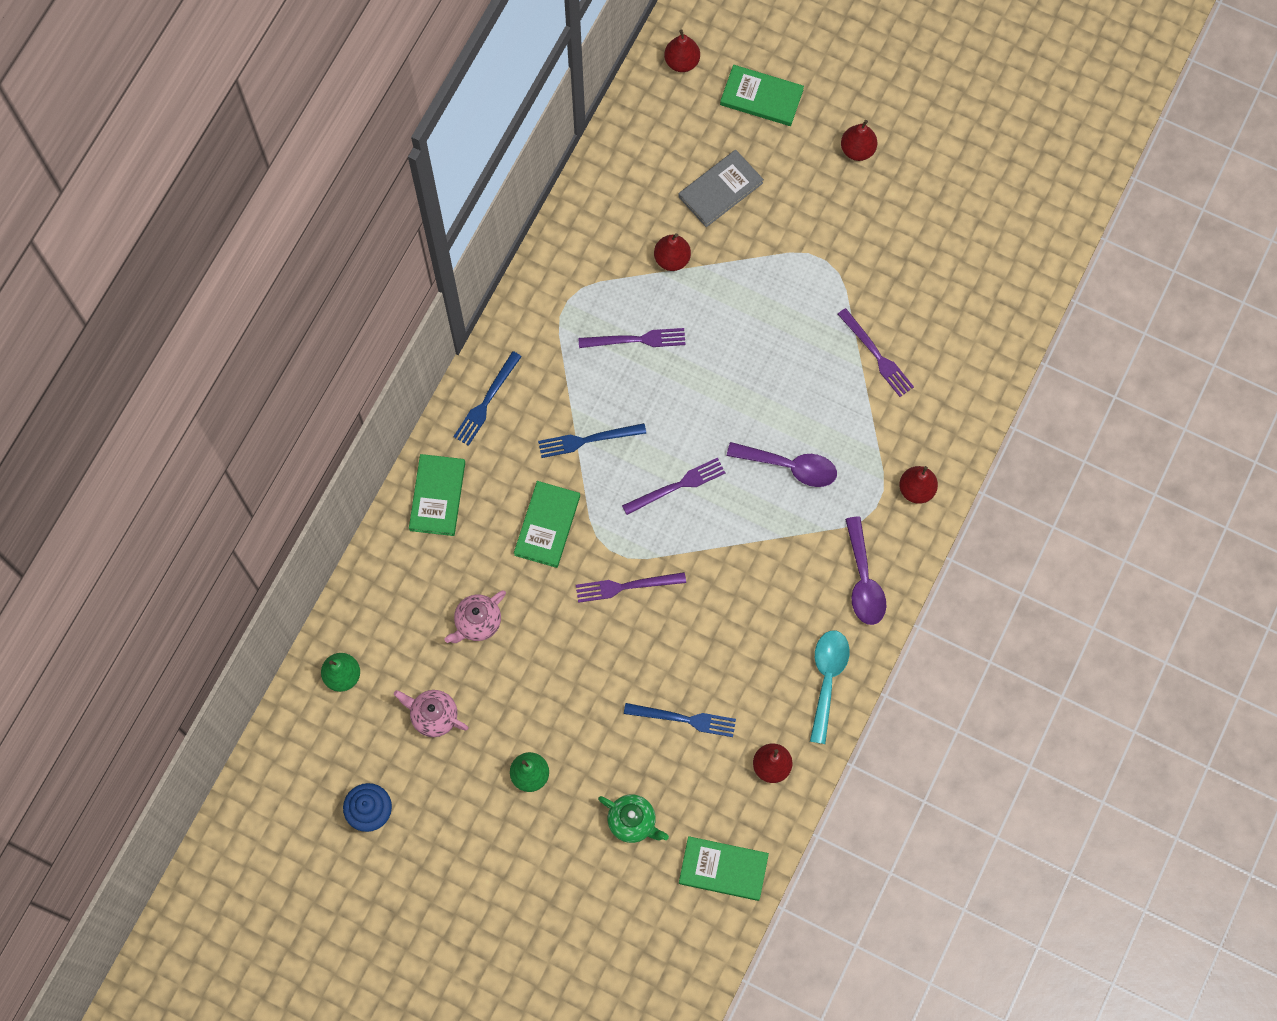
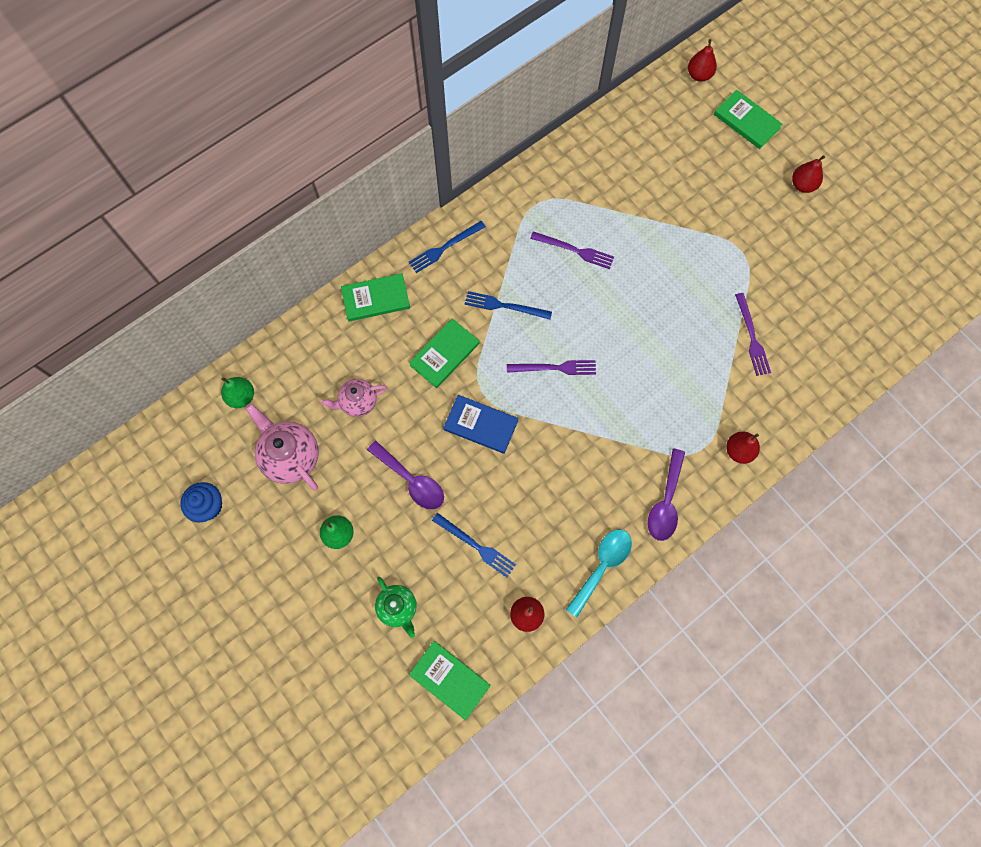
camera: 25 degrees right, 0 degrees up
(433, 716) = (291, 456): pink teapot -> pink teapot, size x1.57
(437, 496) = (376, 299): green book -> green book turned 45 degrees clockwise
(626, 586) = (481, 425): purple fork -> blue book
(672, 259) = (628, 205): red pear -> none
(720, 190) = (687, 172): grey book -> none
(790, 466) = (647, 391): purple spoon -> purple spoon (411, 480)

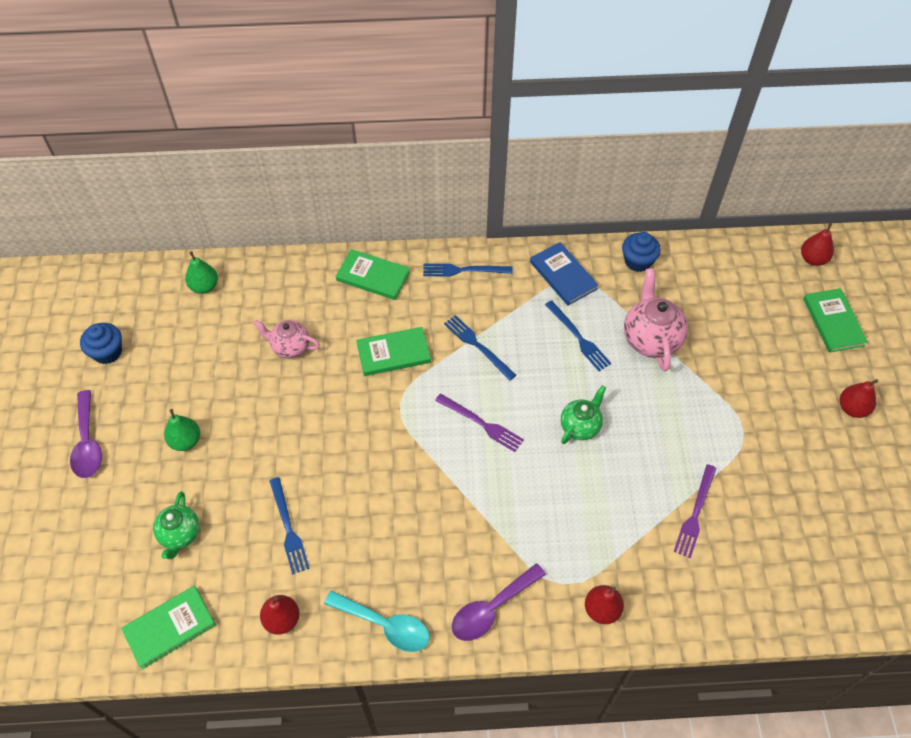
camera: 35 degrees right, 15 degrees down
(291, 456) = (202, 355): pink teapot -> pink teapot (651, 339)
(411, 480) = (280, 437): purple spoon -> purple spoon (87, 443)
(449, 680) = (169, 628): green book -> green book turned 75 degrees clockwise
(481, 425) = (377, 430): blue book -> blue book (563, 275)
(573, 156) = (638, 261): none -> blue cupcake
(575, 250) = (578, 337): purple fork -> blue fork
(602, 566) = (385, 625): turquoise spoon -> turquoise spoon turned 45 degrees clockwise
(627, 322) = (580, 426): none -> green teapot

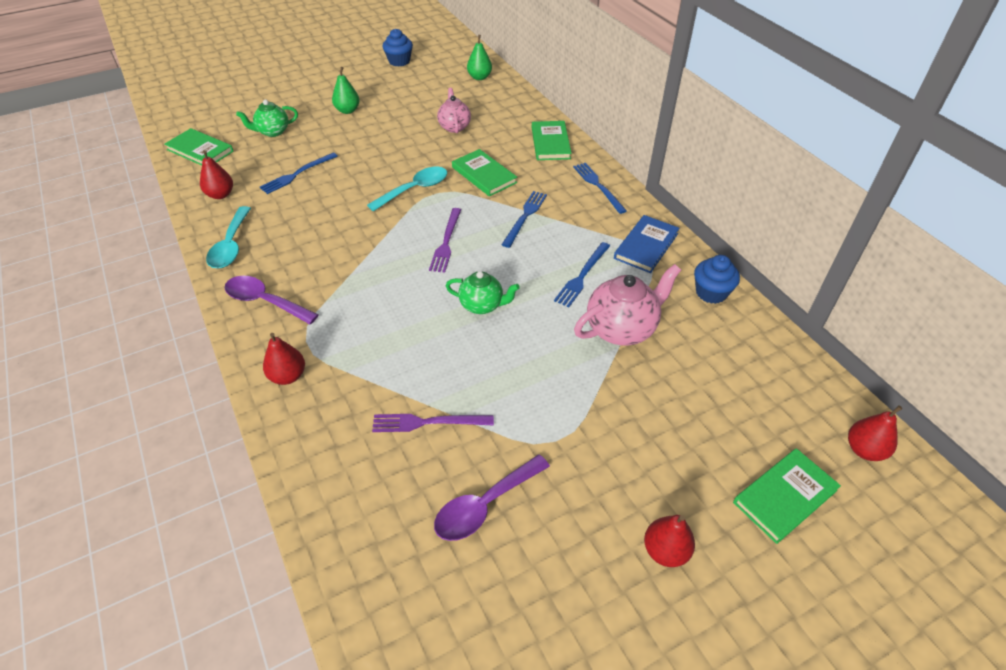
camera: 65 degrees right, 10 degrees down
(87, 443) = (326, 77): purple spoon -> purple spoon (485, 505)
(383, 422) = (415, 189): none -> turquoise spoon

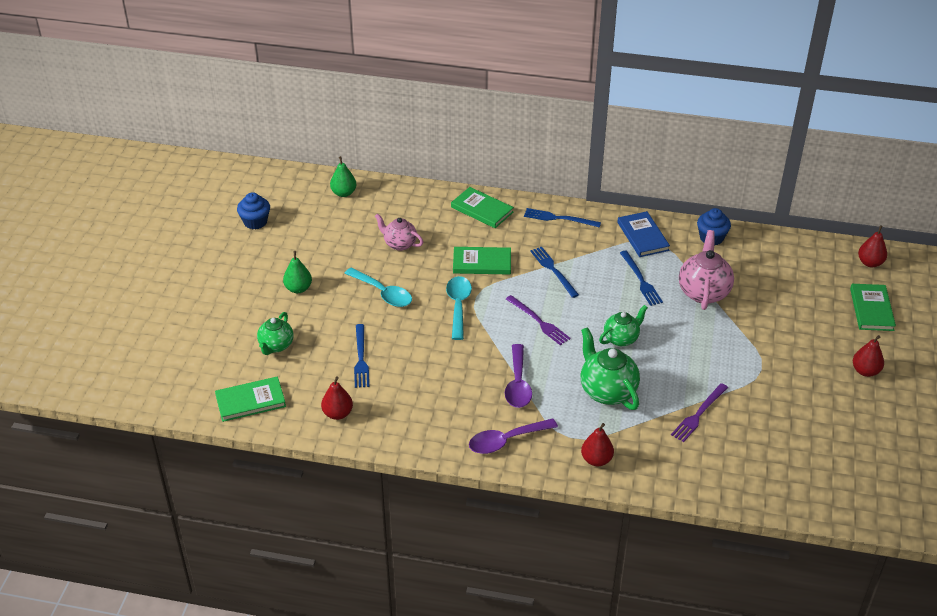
camera: 50 degrees left, 5 degrees down
(231, 245) = (417, 433): turquoise spoon -> turquoise spoon (383, 293)
(396, 333) = (607, 391): none -> green teapot
(485, 505) = (780, 421): purple spoon -> purple spoon (518, 384)

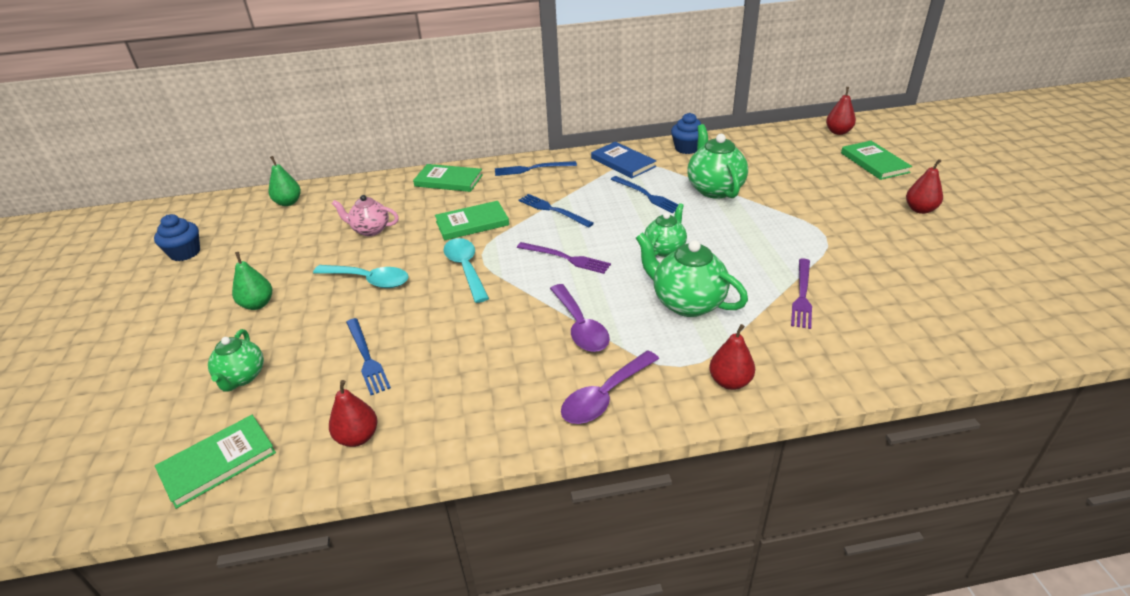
camera: 20 degrees left, 5 degrees down
(703, 292) = (714, 189): pink teapot -> green teapot

